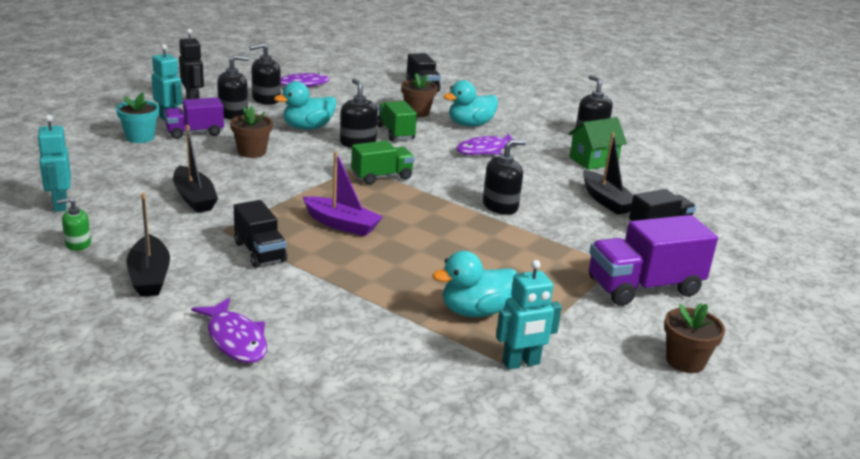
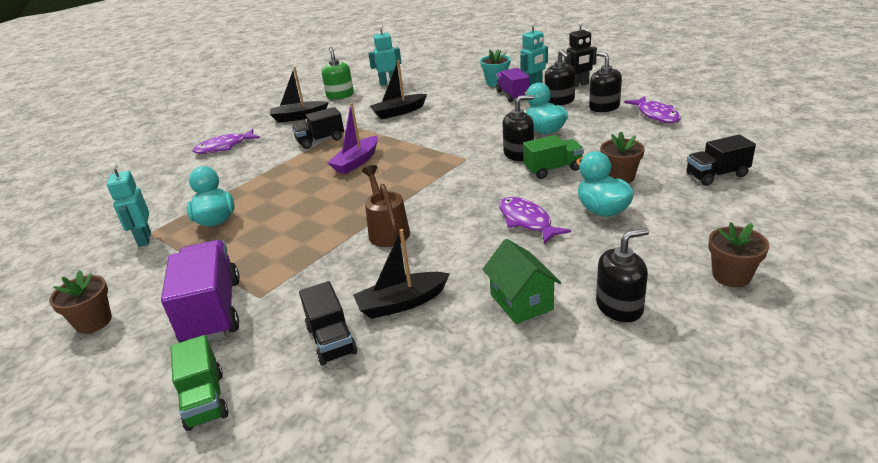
camera: 100 degrees right, 5 degrees up
(78, 244) = (340, 95): green soap dispenser -> green soap dispenser, size x1.59
(252, 152) = (482, 117): brown flower pot -> brown flower pot (731, 276)
(382, 177) = (445, 170): green truck -> green truck (205, 400)
(500, 206) = (387, 231): black soap dispenser -> brown watering can

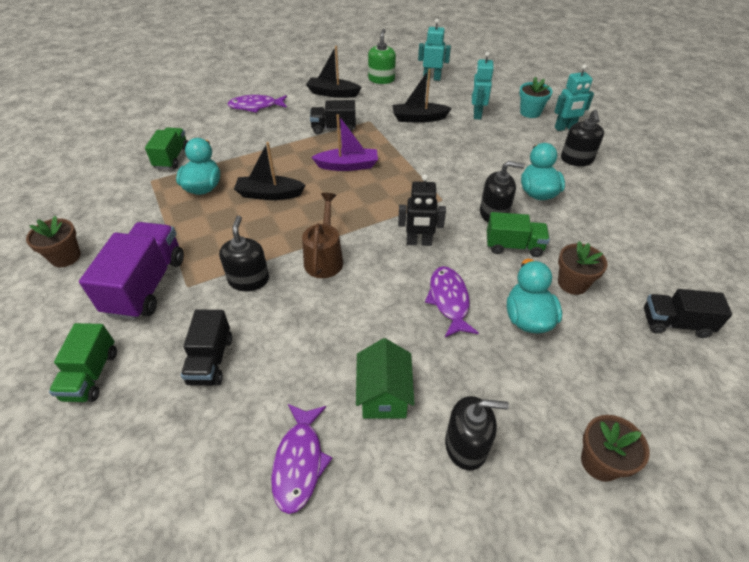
camera: 20 degrees right, 15 degrees up
(144, 239) = (144, 186): turquoise robot -> turquoise robot (476, 114)
(160, 209) = (172, 158): none -> green truck
(356, 162) = (347, 166): purple boat -> purple boat turned 150 degrees counterclockwise
(402, 303) = (287, 346): black boat -> black boat (269, 194)
(512, 95) = (535, 135): purple truck -> none
(579, 85) = (610, 145): black robot -> black robot (419, 242)
(604, 107) = (616, 184): black soap dispenser -> black soap dispenser (249, 280)
(656, 115) = (664, 215): purple fish -> purple fish (299, 462)

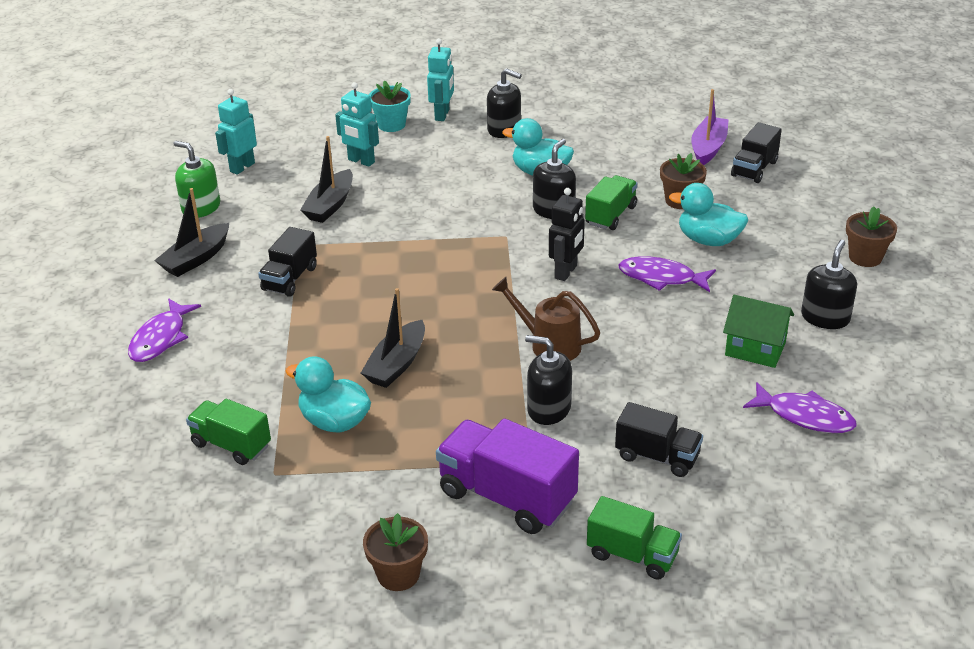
camera: 65 degrees left, 10 degrees down
(347, 166) = (386, 287): purple boat -> purple boat (708, 148)

